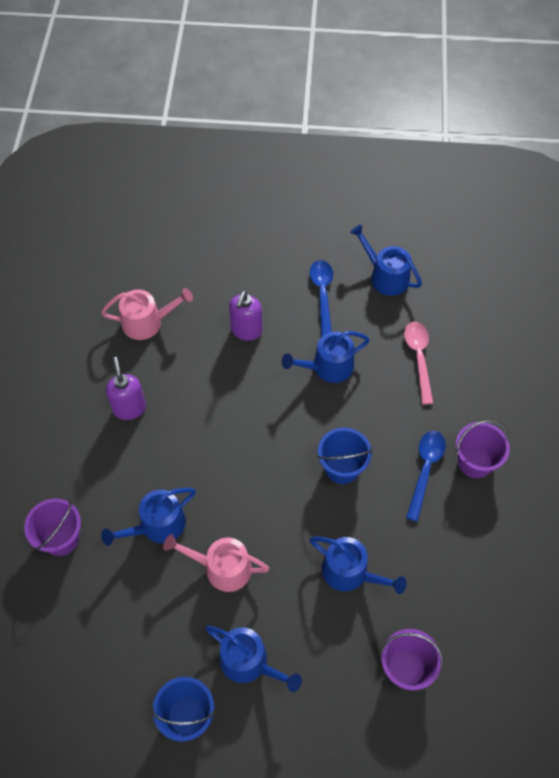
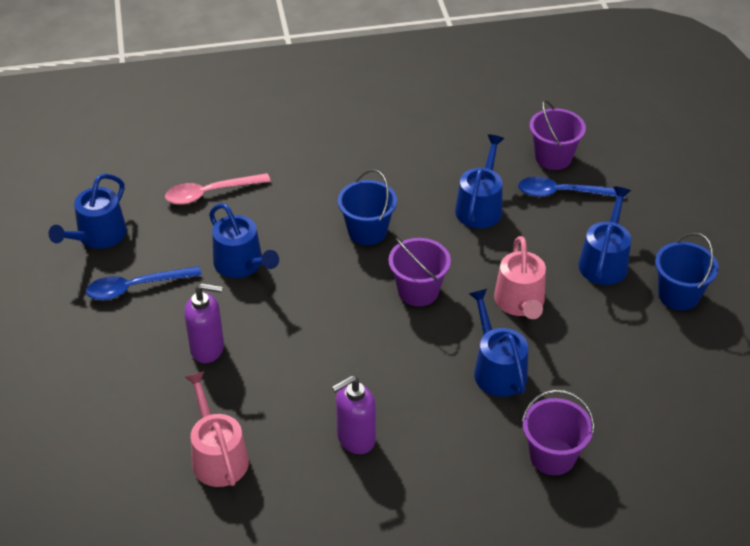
camera: 105 degrees left, 15 degrees down
(157, 525) = (497, 369): blue watering can -> blue watering can turned 150 degrees counterclockwise
(425, 470) = (347, 171): blue spoon -> blue spoon (563, 193)
(475, 462) = (326, 138): purple bucket -> purple bucket (418, 291)

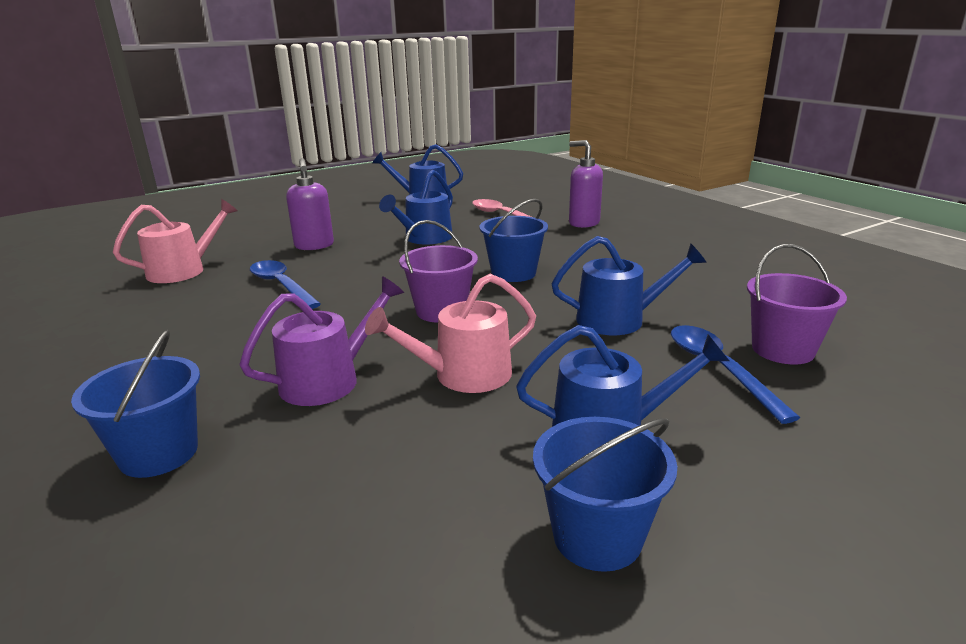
camera: 70 degrees right, 20 degrees down
(136, 287) = (374, 216): blue spoon -> blue spoon (281, 286)
(355, 438) = (202, 319): purple soap dispenser -> purple soap dispenser (583, 223)
(497, 369) = (328, 380): blue watering can -> purple watering can
(552, 456) = (159, 453): purple bucket -> blue bucket

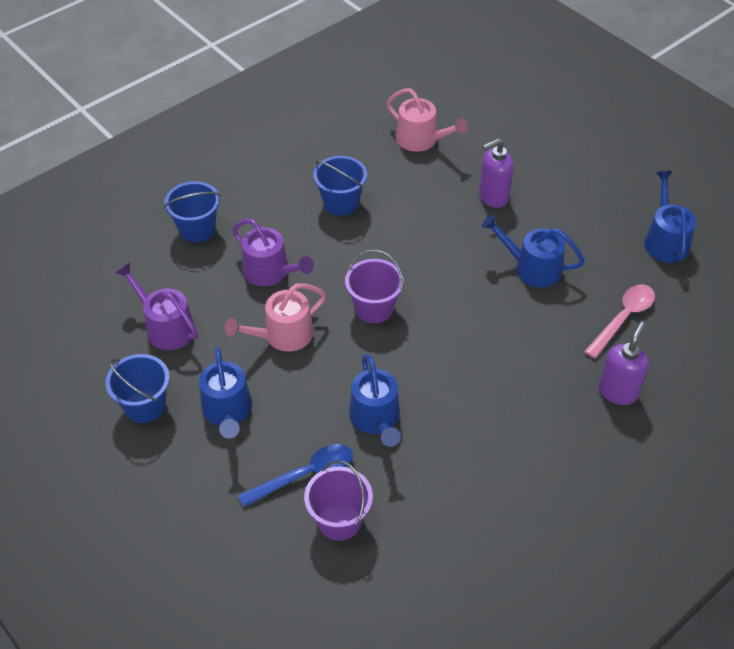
camera: 80 degrees right, 25 degrees up
(281, 286) = (403, 205): blue spoon -> none
(394, 501) = (166, 327): none -> purple watering can
(463, 375) = (283, 335): pink watering can -> pink watering can turned 90 degrees counterclockwise
(513, 273) = (458, 344): blue bucket -> blue bucket (341, 202)

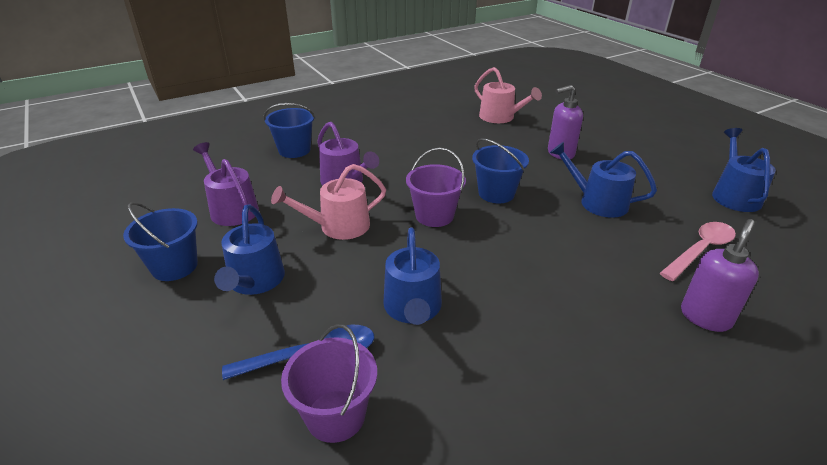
camera: 10 degrees right, 15 degrees down
(341, 202) = (423, 145): blue bucket -> blue bucket (496, 193)

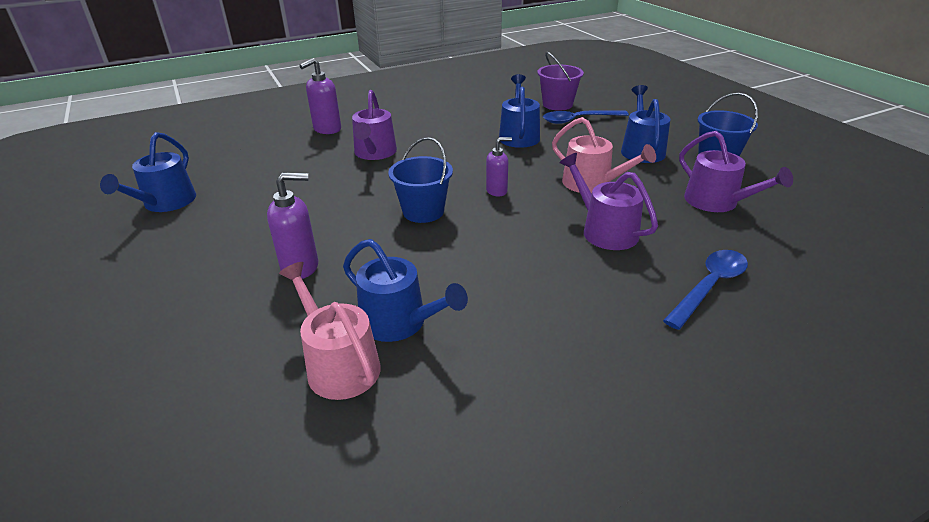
camera: 175 degrees left, 0 degrees up
(294, 150) = (709, 287): blue bucket -> blue spoon
(338, 226) = (592, 184): pink watering can -> pink watering can turned 60 degrees clockwise
(434, 215) = (497, 191): purple bucket -> purple soap dispenser
(593, 266) = (374, 153): none -> purple watering can
(597, 202) = (320, 199): blue watering can -> blue watering can (399, 322)
(700, 250) = (276, 160): pink spoon -> none

